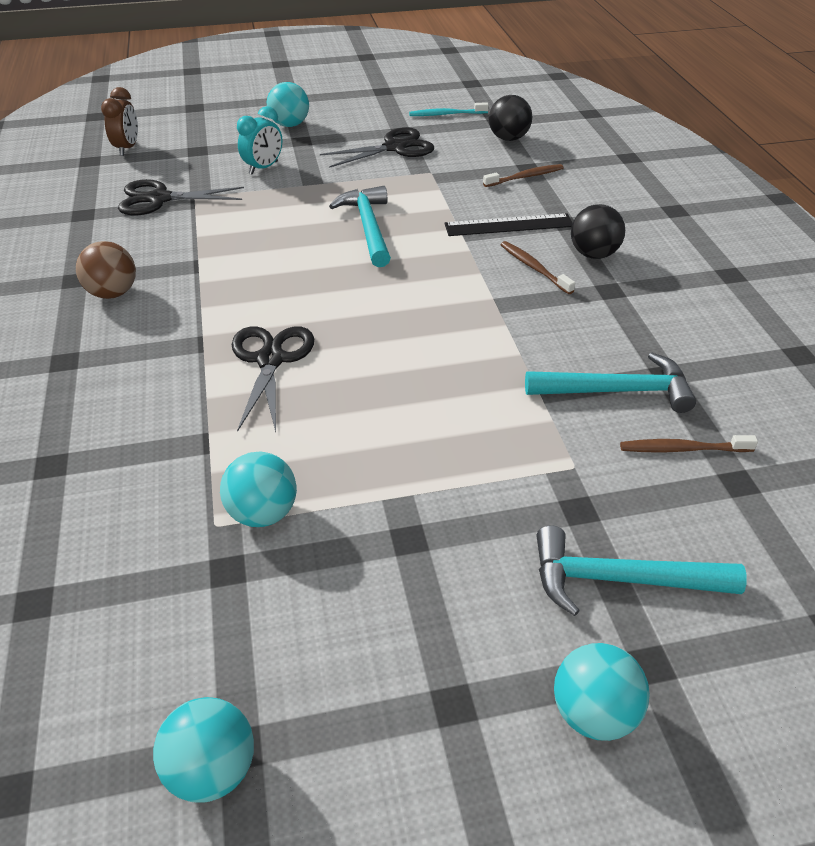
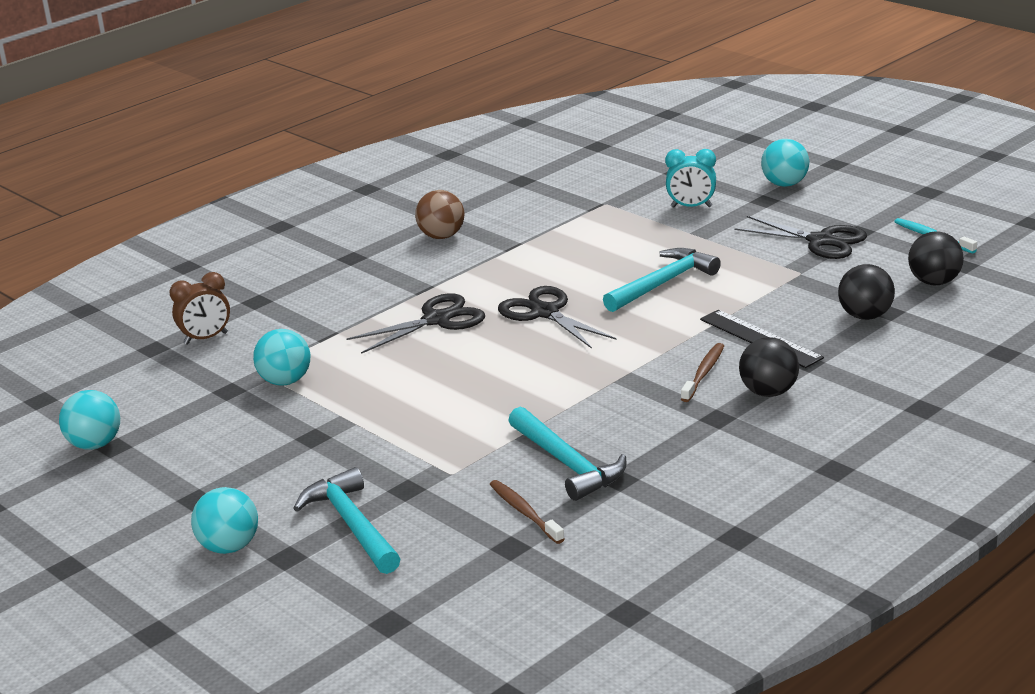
camera: 60 degrees right, 15 degrees down
(127, 148) = (637, 148): brown clock -> brown clock (206, 338)
(159, 199) = (582, 194): black scissors -> black scissors (545, 313)
(525, 177) = (865, 316): brown toothbrush -> black ball

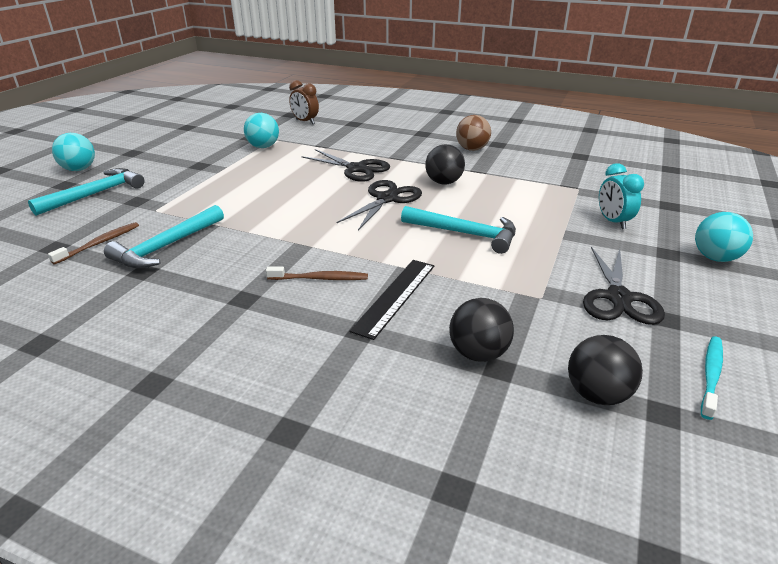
camera: 65 degrees right, 5 degrees up
(95, 444) = (188, 123): turquoise ball -> none
(768, 392) = (295, 318): black ball -> black ball (443, 182)

